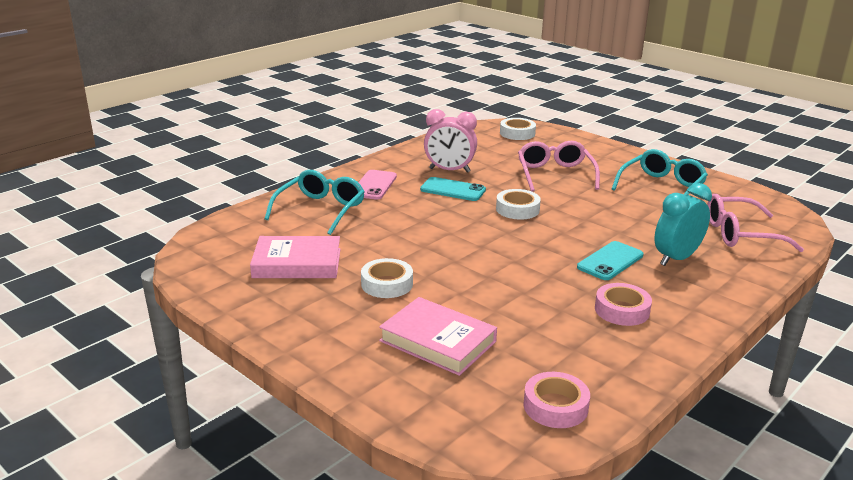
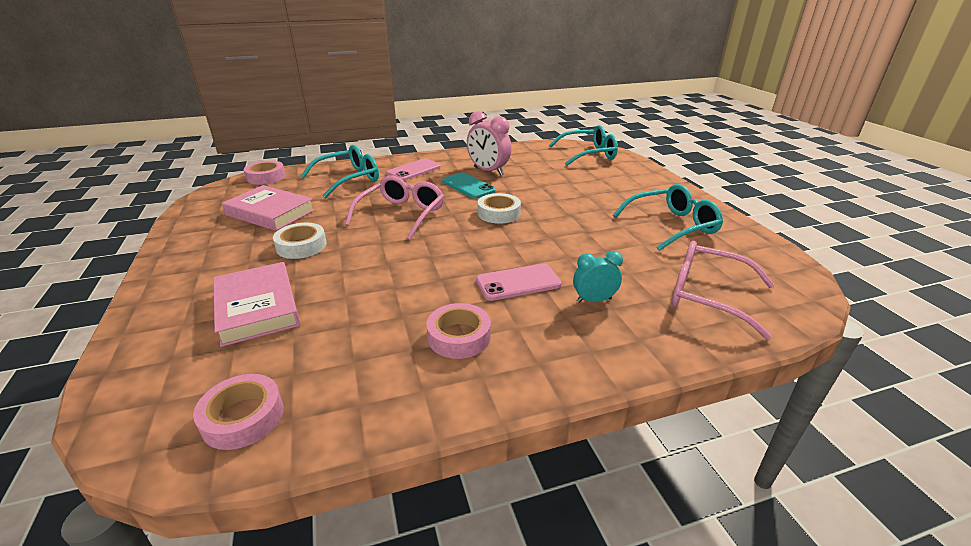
camera: 30 degrees right, 5 degrees up
(220, 229) = (266, 177): none -> pink tape
(517, 133) = (588, 154): white tape -> turquoise glasses
(555, 174) = (576, 192): pink glasses -> pink glasses (401, 214)
(610, 261) = (518, 282): turquoise phone -> pink phone
(676, 258) = (594, 300): turquoise clock -> turquoise clock, size x0.61

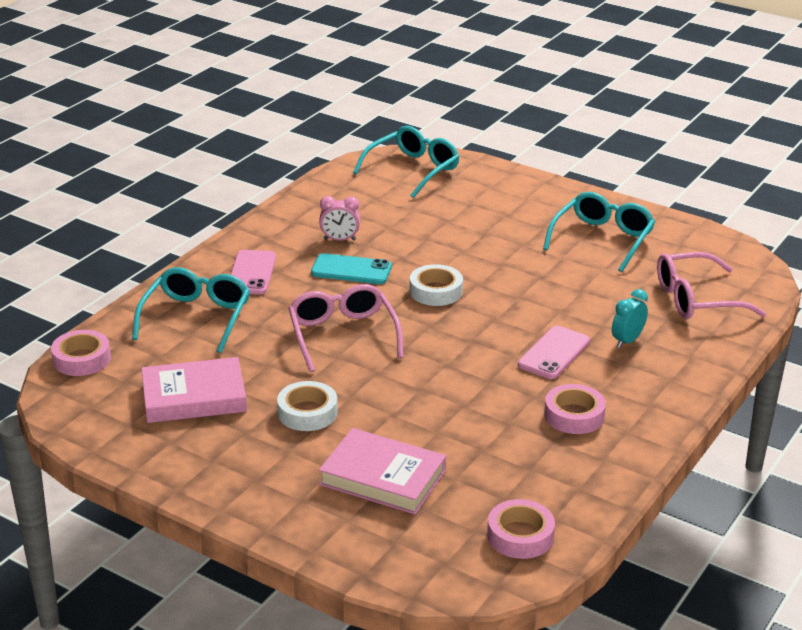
camera: 40 degrees left, 0 degrees up
(488, 171) = (340, 239): pink clock -> pink clock, size x0.61

